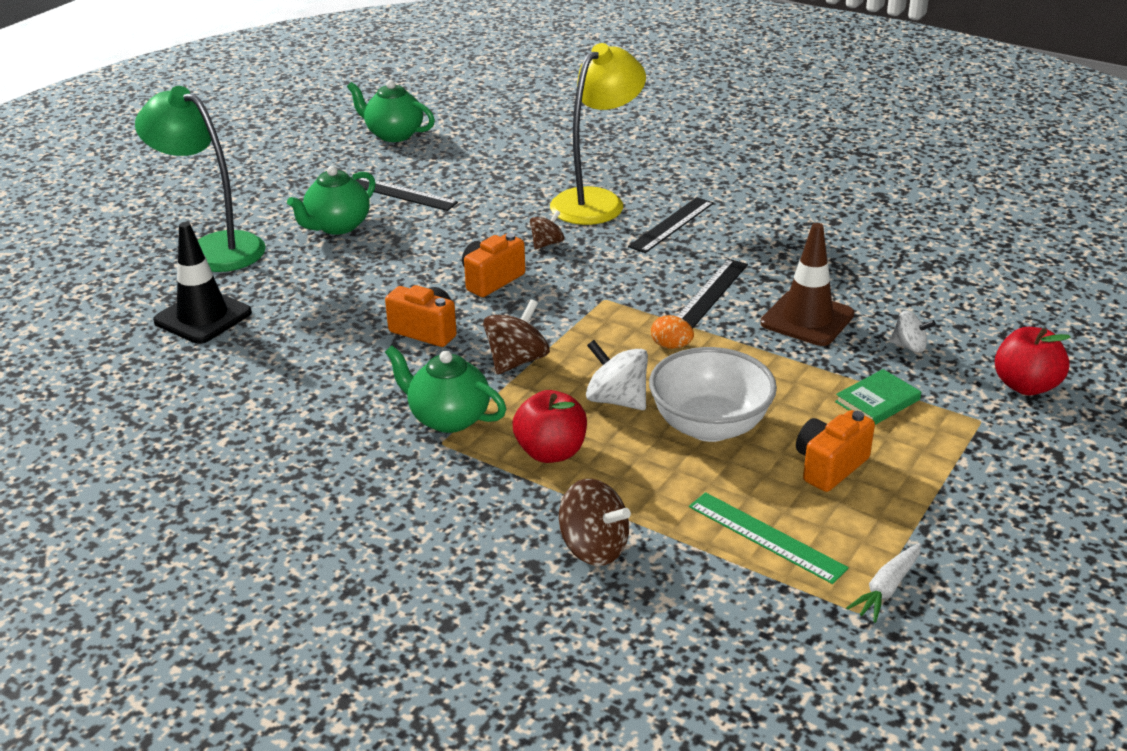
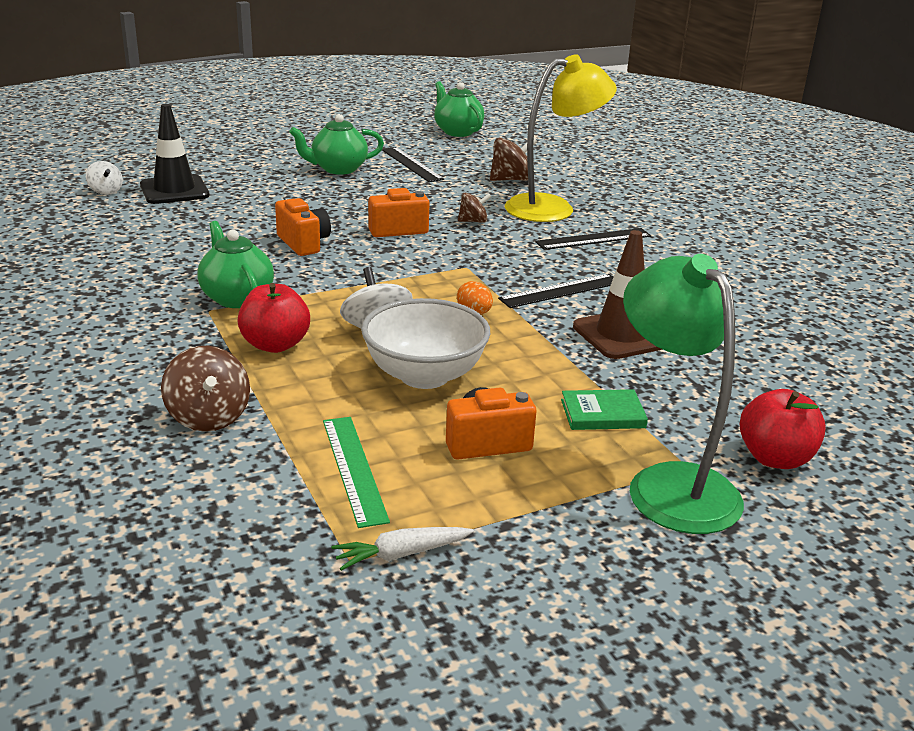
camera: 30 degrees right, 5 degrees down
(213, 248) = (240, 158): green lamp -> green lamp (670, 484)
(517, 361) = (339, 282): brown spinning top -> brown spinning top (511, 179)
(909, 346) = (693, 386): white spinning top -> white spinning top (106, 191)

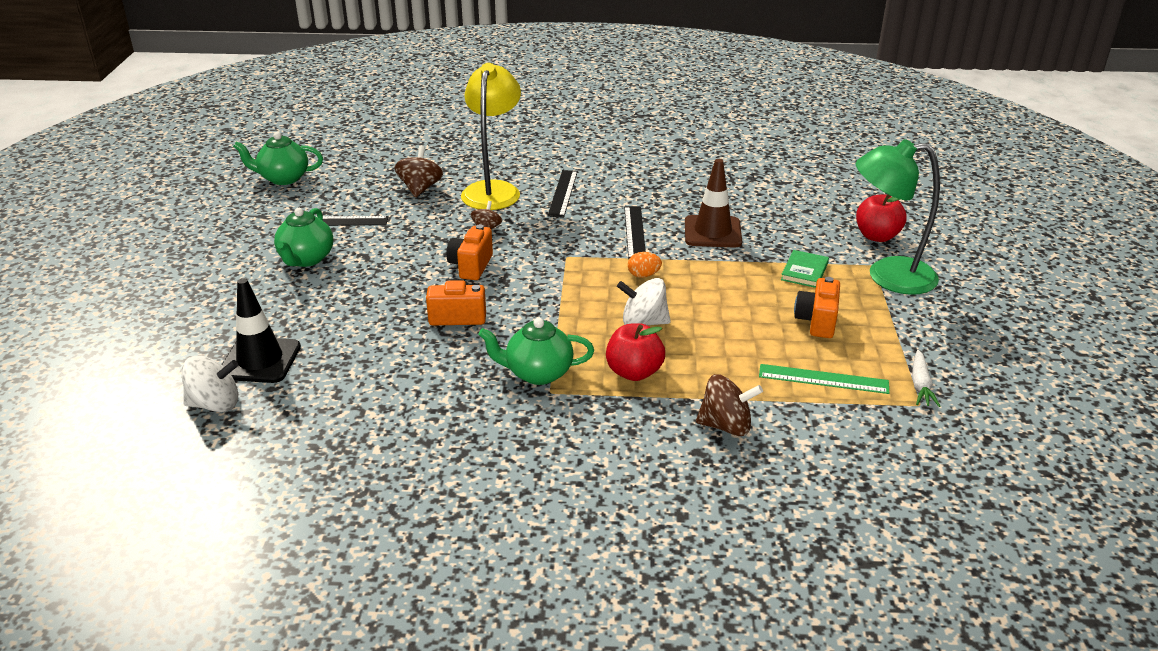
camera: 60 degrees left, 5 degrees up
(106, 191) = (215, 404): white spinning top -> white spinning top, size x1.60
(424, 375) = (720, 320): white bowl -> none

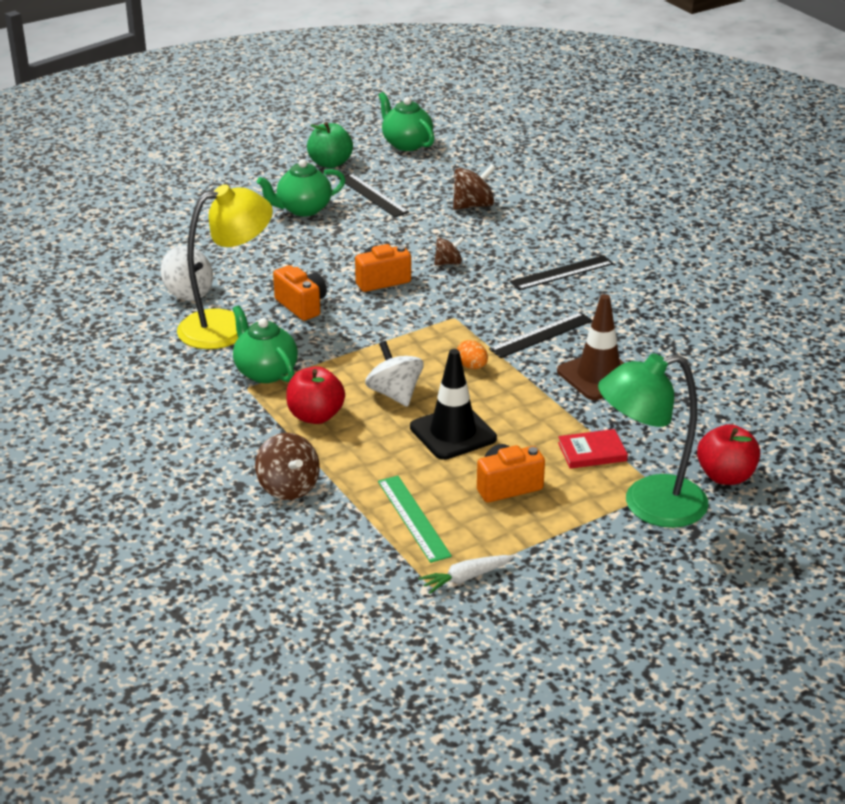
camera: 55 degrees right, 0 degrees up
(215, 404) = (93, 262): white spinning top -> white spinning top (188, 292)
(254, 220) = (330, 163): none -> green apple
(260, 360) = (157, 254): black traffic cone -> black traffic cone (453, 433)
(493, 190) = (519, 238): yellow lamp -> yellow lamp (228, 326)
(804, 271) = (592, 452): green book -> red book
(887, 276) = (649, 505): green lamp -> green lamp turned 75 degrees counterclockwise

